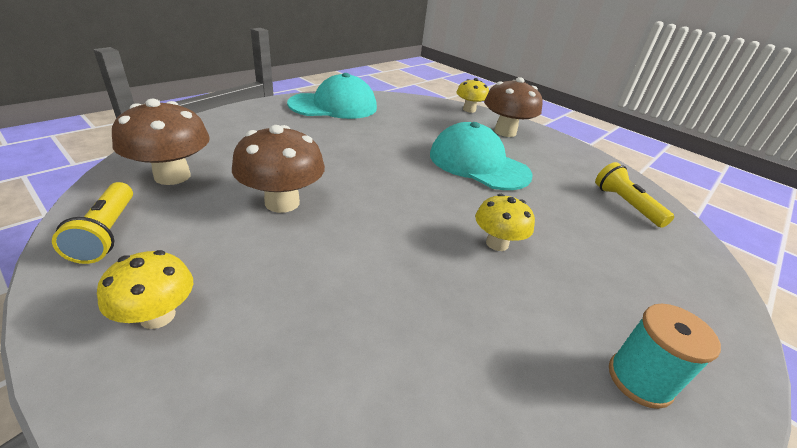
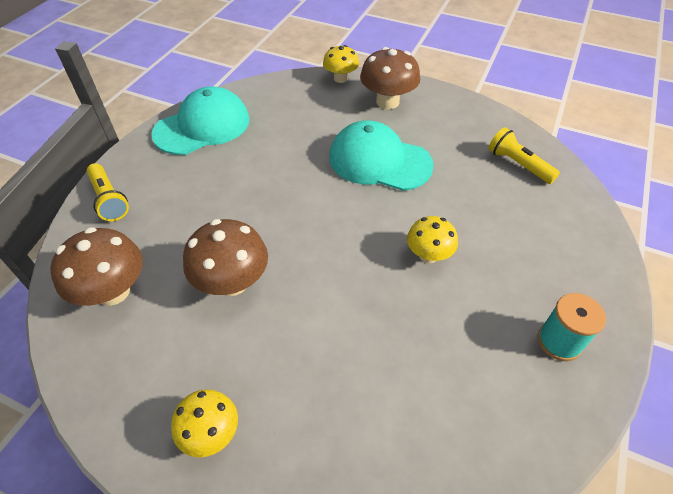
camera: 15 degrees left, 15 degrees up
(107, 233) = (108, 377): yellow flashlight -> yellow flashlight (109, 199)

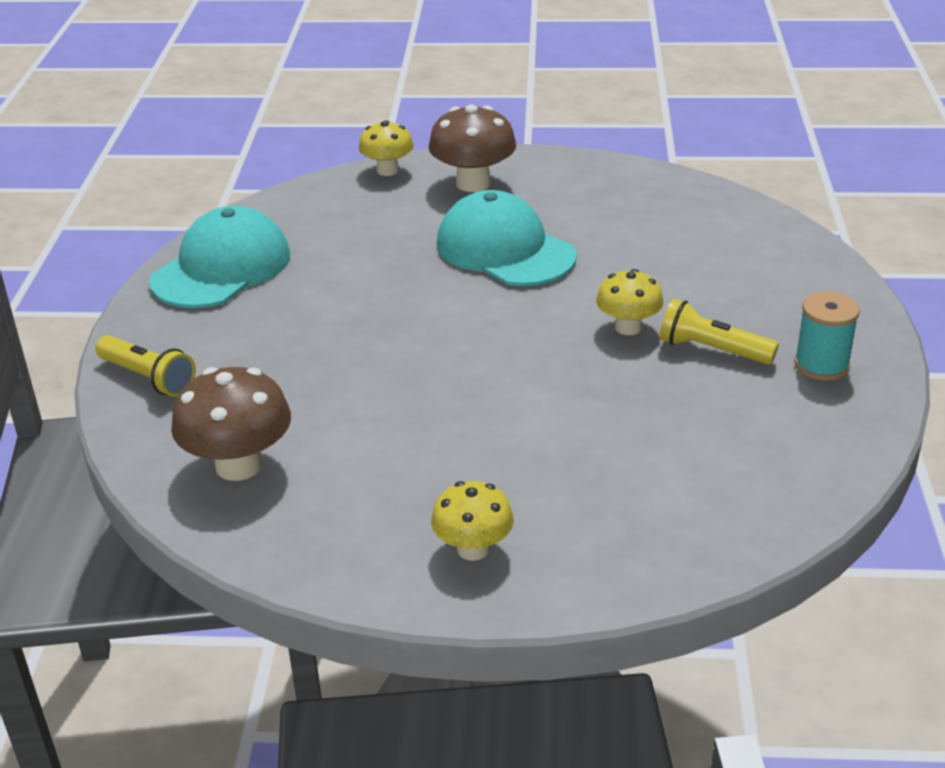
camera: 20 degrees left, 15 degrees down
(232, 282) = (395, 415): brown mushroom -> none
(379, 161) = (505, 250): turquoise cap -> turquoise cap turned 45 degrees clockwise
(518, 165) = (686, 213): yellow flashlight -> yellow flashlight (712, 350)

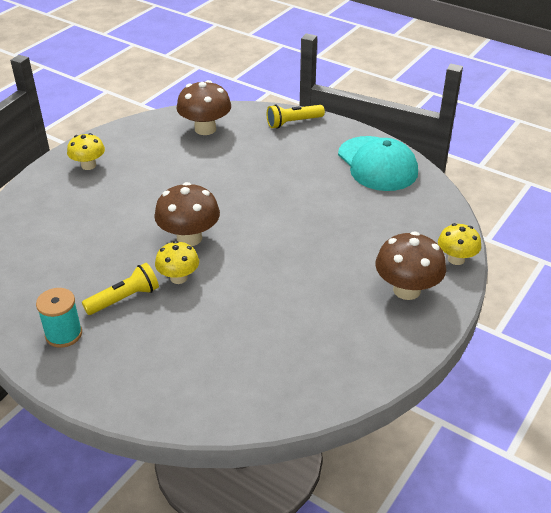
camera: 120 degrees right, 5 degrees up
(505, 250) = (306, 267): turquoise cap -> none
(545, 353) = (189, 238): none -> brown mushroom

